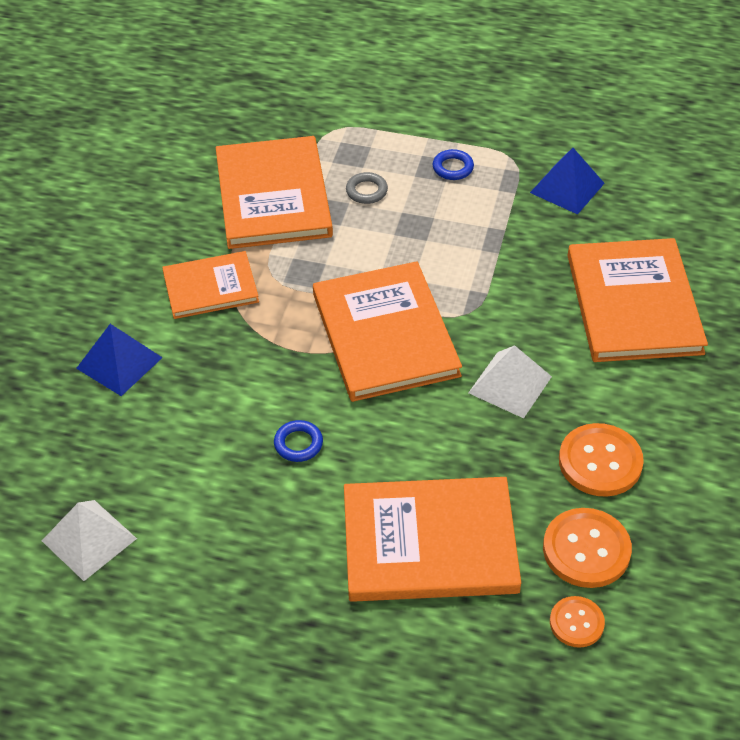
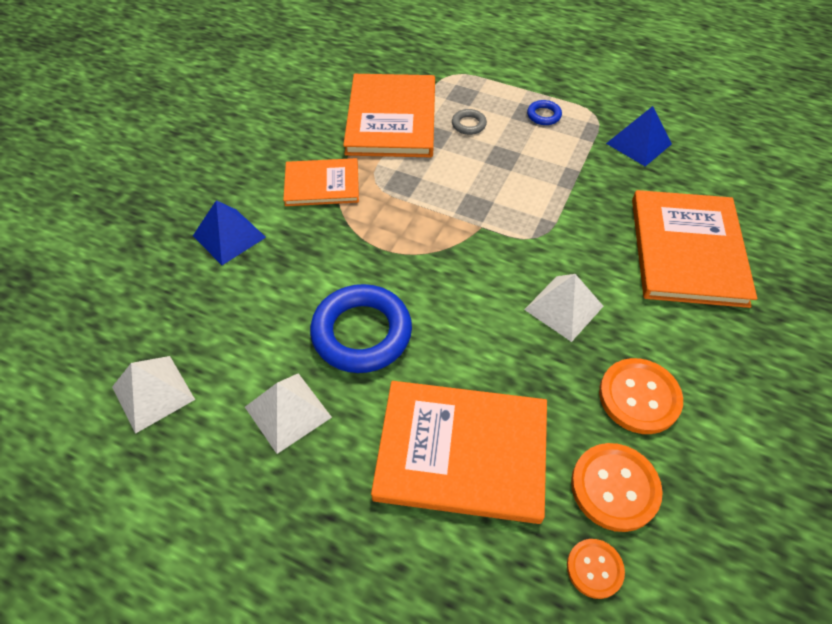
camera: 10 degrees right, 5 degrees up
(240, 534) = (287, 412): none -> white pyramid
(298, 444) = (361, 333): blue ring -> blue ring, size x2.24
(385, 334) = (460, 245): orange book -> none

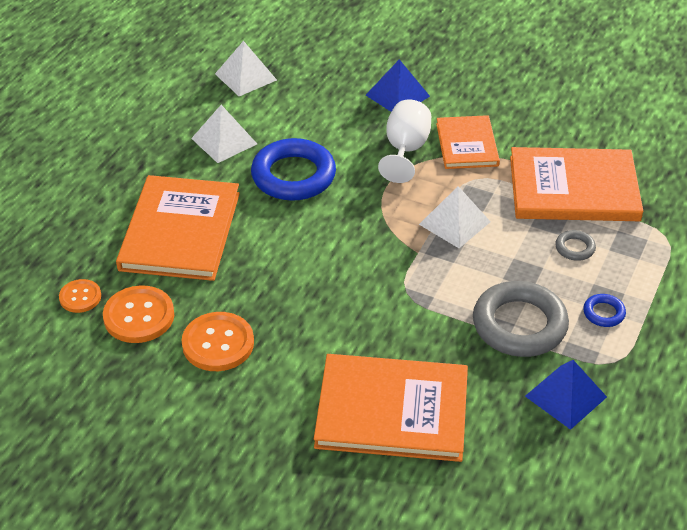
camera: 90 degrees right, 10 degrees down
(325, 232) = (405, 150): none -> white goblet
(564, 308) = (317, 303): white pyramid -> white pyramid (454, 223)
(566, 164) = (519, 325): none -> grey ring

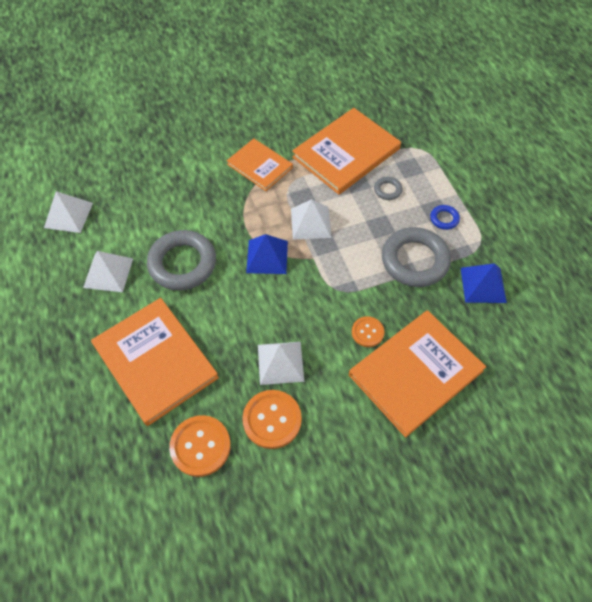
camera: 45 degrees left, 15 degrees up
(80, 297) = (144, 468): orange button -> orange button (367, 332)
(279, 309) = (280, 363): none -> white pyramid
(293, 176) = (182, 263): blue ring -> grey ring
(397, 95) = (182, 161): blue pyramid -> blue pyramid (267, 256)
(405, 150) = (229, 195): white goblet -> none

